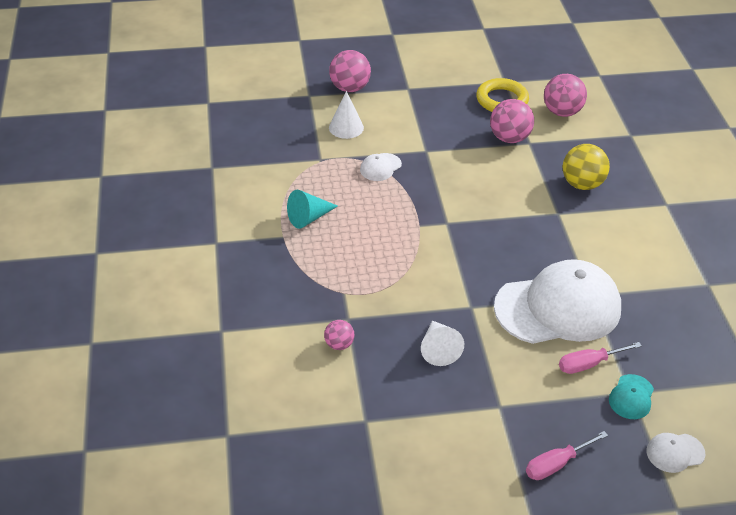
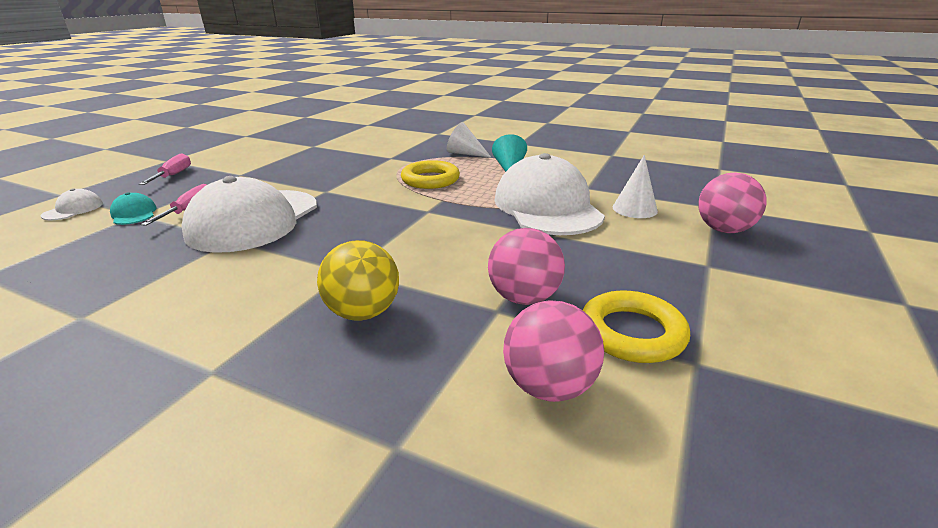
camera: 125 degrees right, 15 degrees down
(339, 344) = (375, 151): pink ball -> none
(380, 167) = (547, 206): white cap -> white cap, size x2.47
(383, 254) = (430, 180): none -> yellow ring
(438, 349) = (315, 172): white cone -> white cone (465, 153)

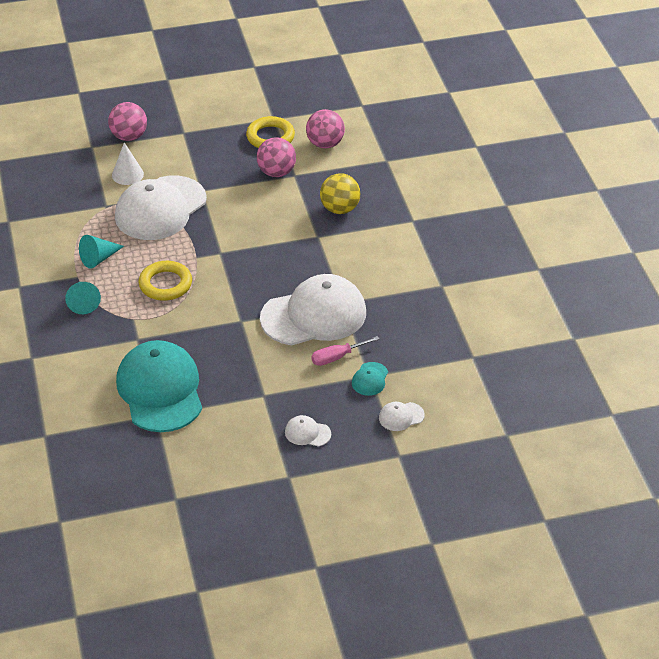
camera: 130 degrees left, 15 degrees up
(173, 175) = (307, 433): pink screwdriver -> white cap
(329, 151) = (160, 390): none -> turquoise cap
(465, 153) = (83, 302): white cone -> turquoise cone

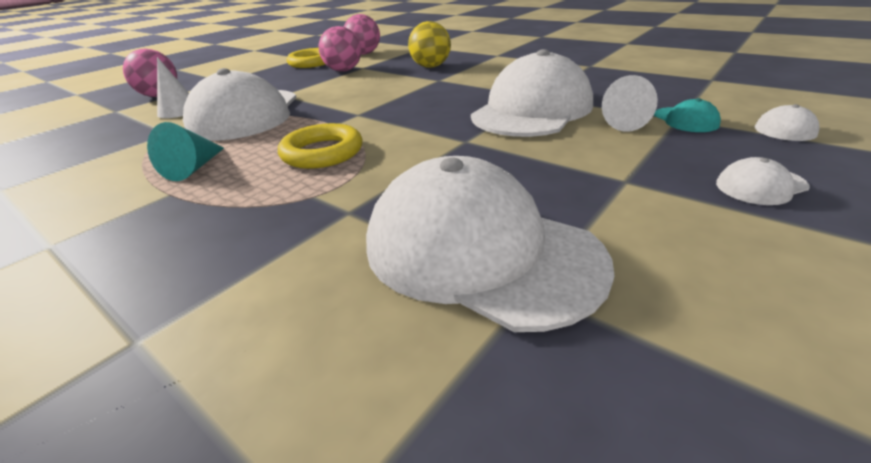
camera: 35 degrees left, 10 degrees down
(83, 302) = (203, 213): turquoise cone -> none
(160, 390) = (479, 251): turquoise cap -> white cap
(337, 357) = (619, 121): pink screwdriver -> white cone

